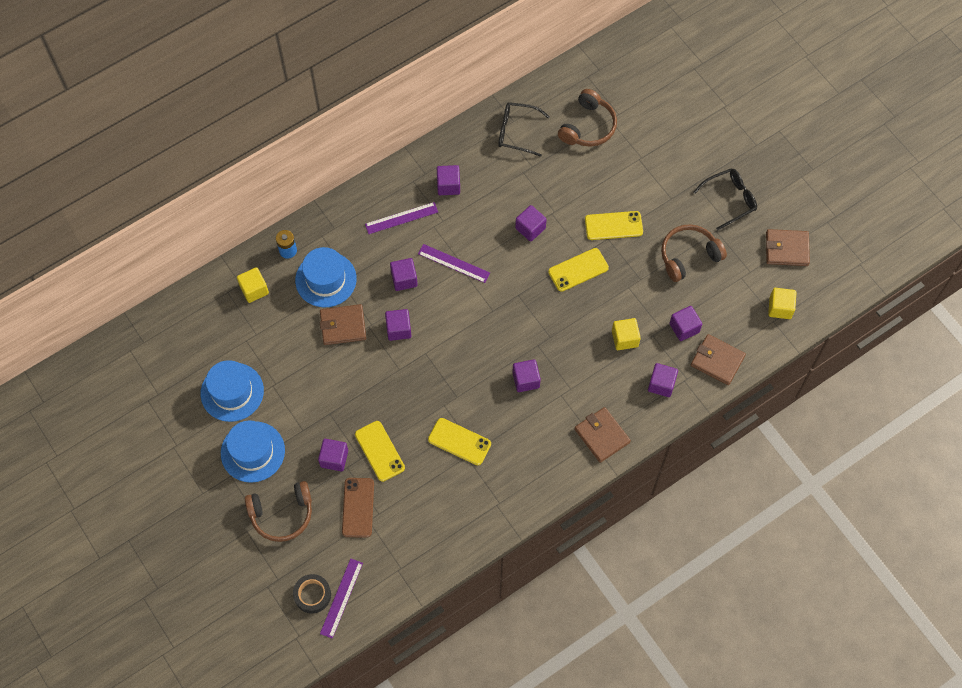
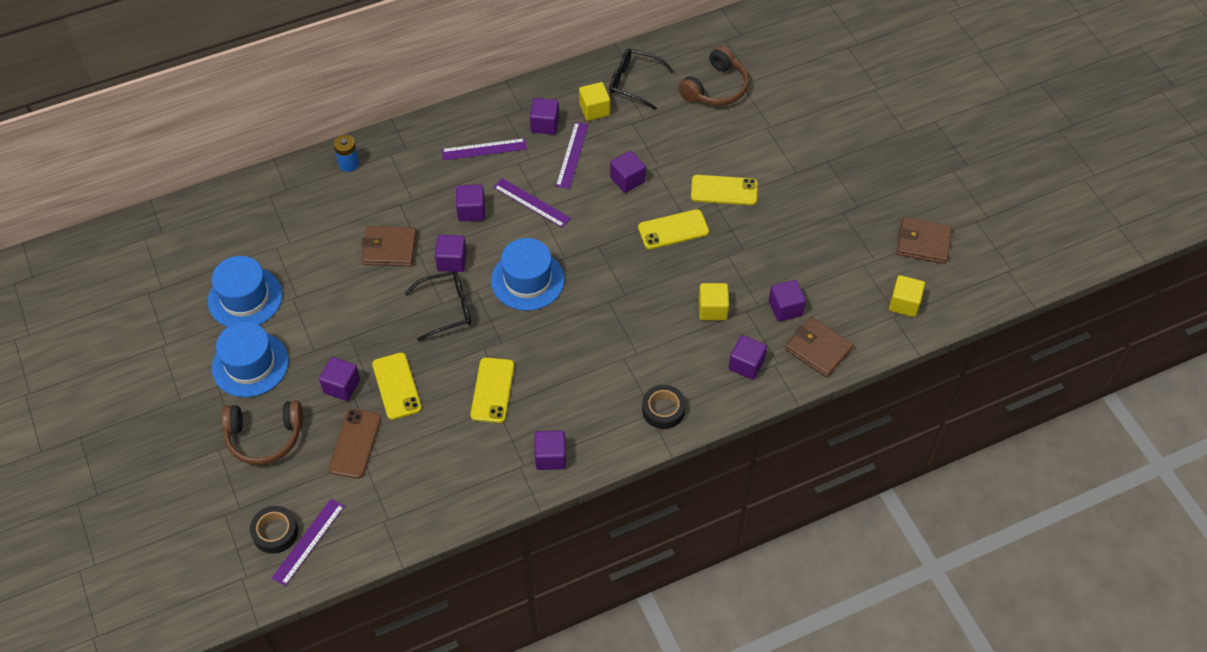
camera: 10 degrees right, 10 degrees down
(254, 290) = (300, 197): yellow cube -> yellow cube (594, 110)
(326, 279) = (383, 198): blue hat -> blue hat (527, 280)
(459, 441) = (492, 390): yellow phone -> yellow phone turned 60 degrees clockwise
(478, 212) = (572, 155): none -> purple ruler
(526, 380) = (586, 336): purple cube -> purple cube (550, 457)
(602, 435) = (663, 410): brown wallet -> black tape
(688, 256) = (805, 233): brown headphones -> none
(730, 200) = (865, 183): black glasses -> black glasses (447, 309)

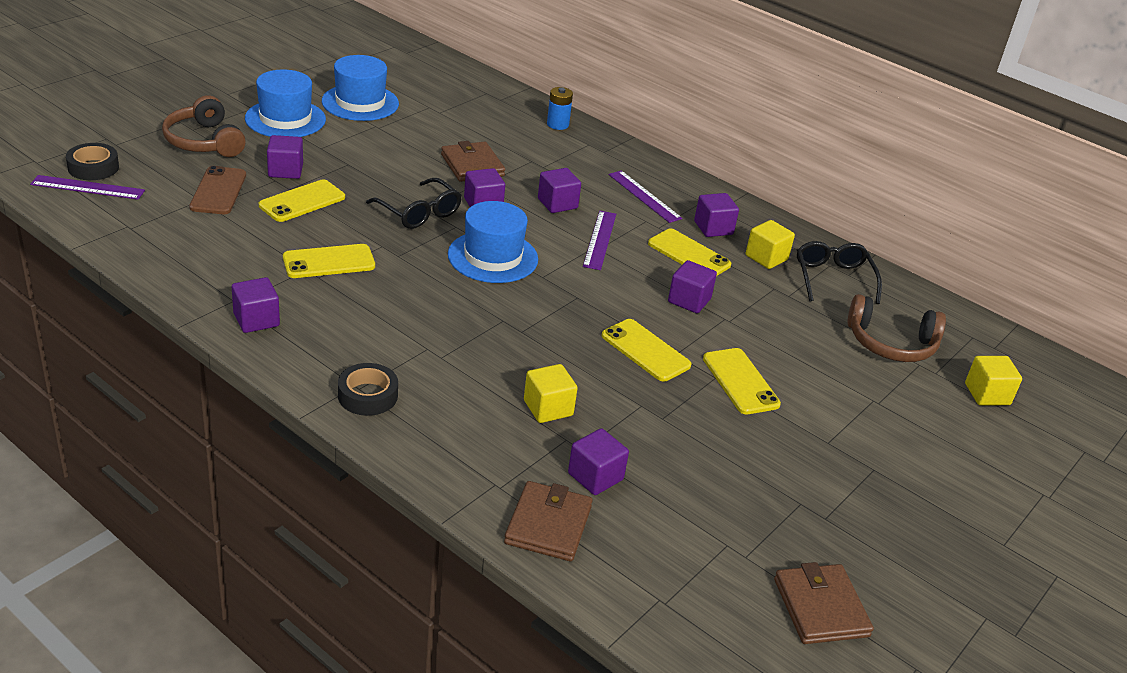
camera: 60 degrees right, 20 degrees down
(355, 443) = (218, 191): brown phone -> brown phone turned 75 degrees counterclockwise
(572, 155) = (689, 254): purple ruler -> yellow phone
(746, 364) = (479, 457): purple cube -> none
(904, 303) = (692, 607): yellow cube -> yellow cube (987, 394)

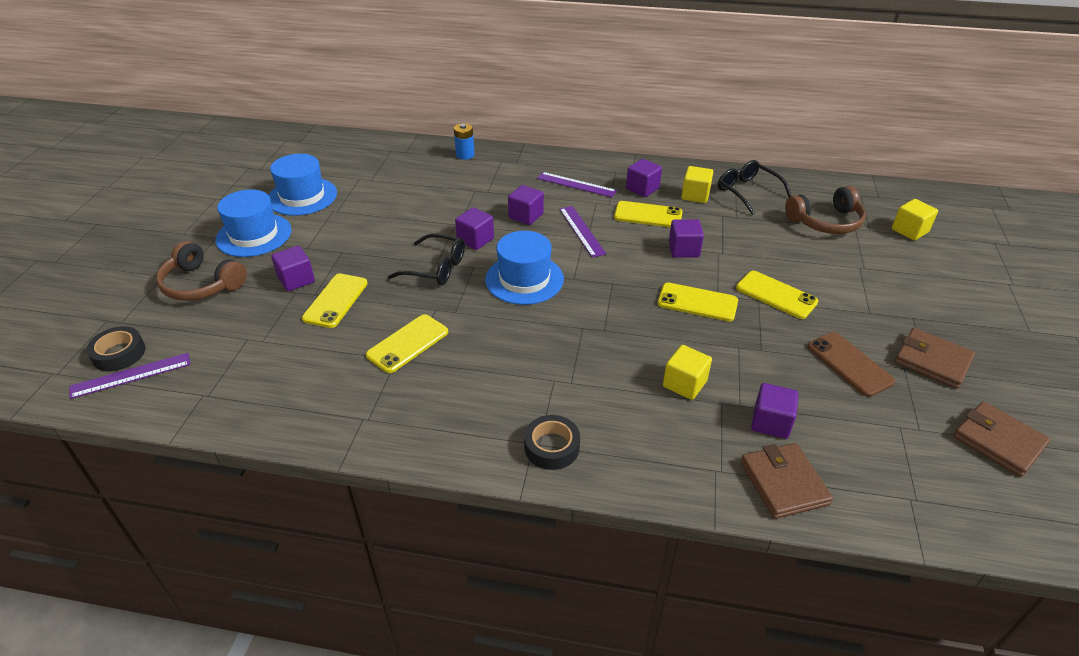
camera: 25 degrees left, 5 degrees up
(218, 191) = (256, 324): brown phone -> brown phone (849, 364)
(256, 320) = (399, 426): purple cube -> none
(472, 165) = (437, 212): brown wallet -> brown wallet (932, 361)

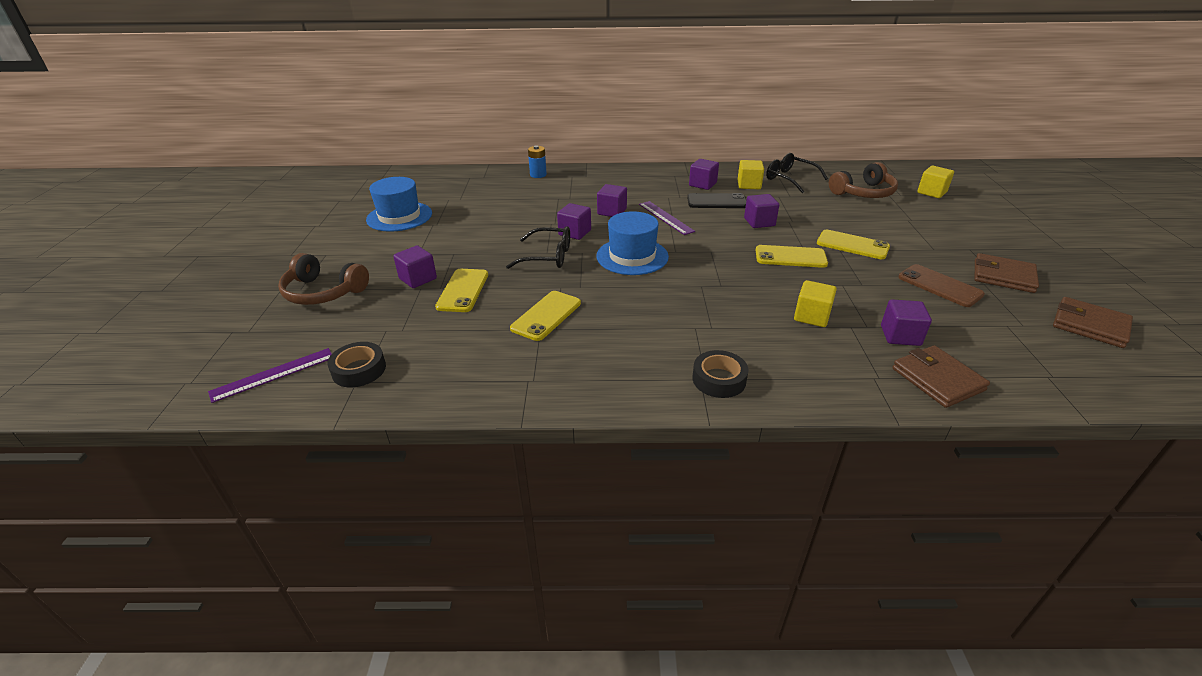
camera: 10 degrees left, 5 degrees down
(119, 354) = (254, 358): black tape -> black tape (359, 370)
(254, 235) = (363, 249): blue hat -> none
(576, 184) = (645, 186): purple ruler -> none
(648, 215) = (716, 201): yellow phone -> black phone

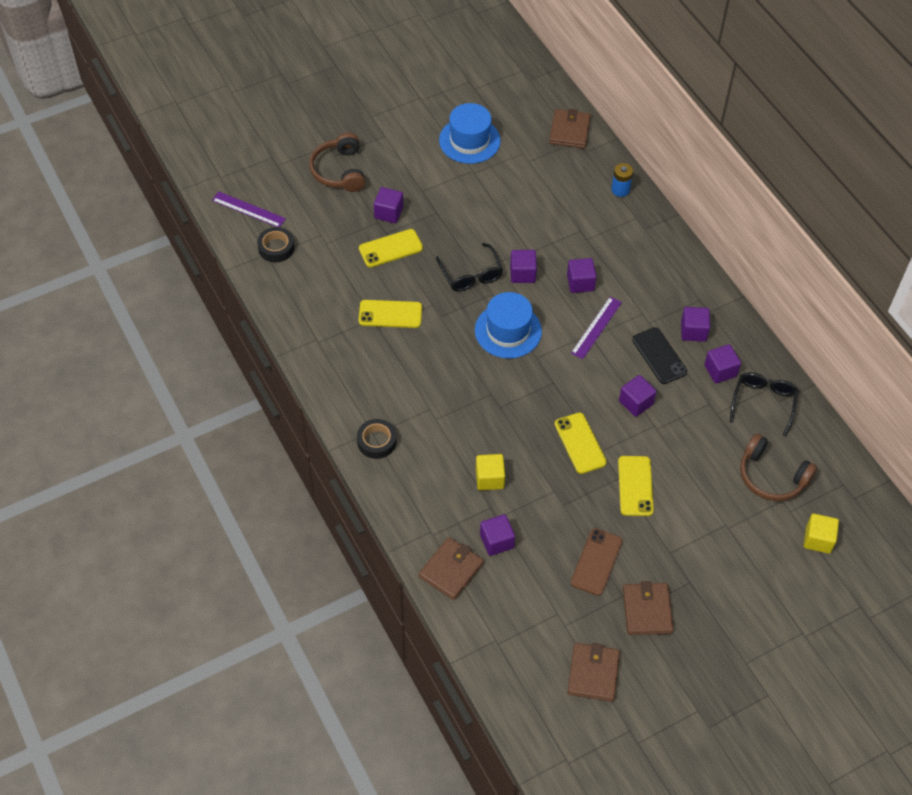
camera: 60 degrees right, 20 degrees up
(455, 177) = (569, 131): none -> brown wallet
(749, 185) = (720, 371): yellow cube -> purple cube

